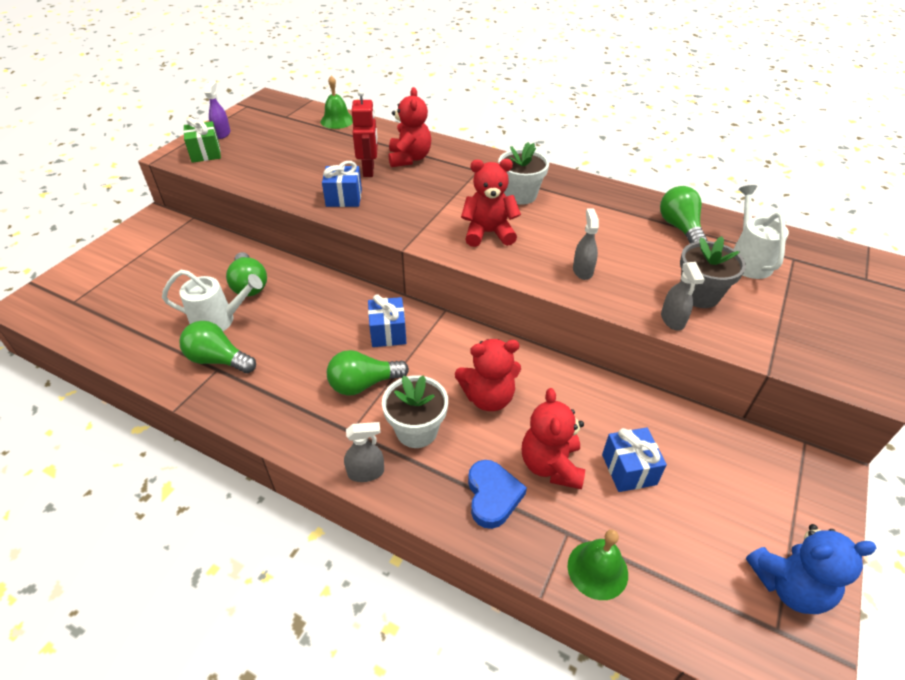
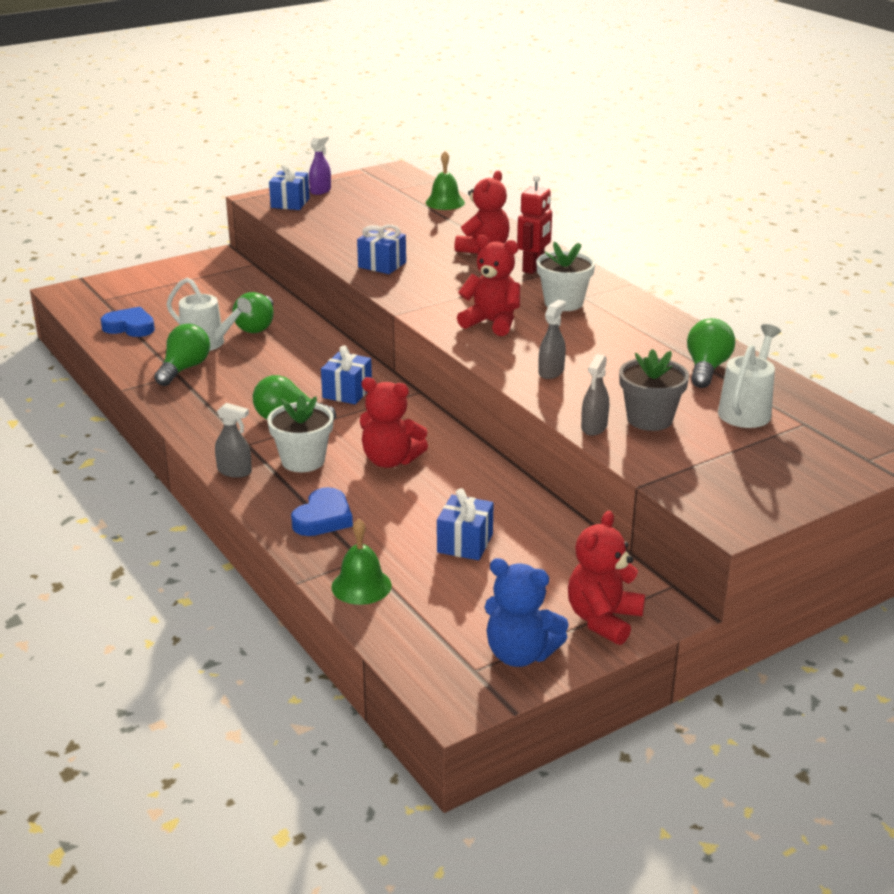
camera: 30 degrees right, 15 degrees down
(125, 326) = (130, 327): none -> blue heart
(205, 153) = (290, 203): green gift -> blue gift
(218, 360) = (184, 369): green light bulb -> green light bulb turned 60 degrees clockwise
(369, 170) = (430, 249): red robot -> red robot (533, 268)
(551, 465) = (396, 518): red teddy bear -> red teddy bear (603, 620)

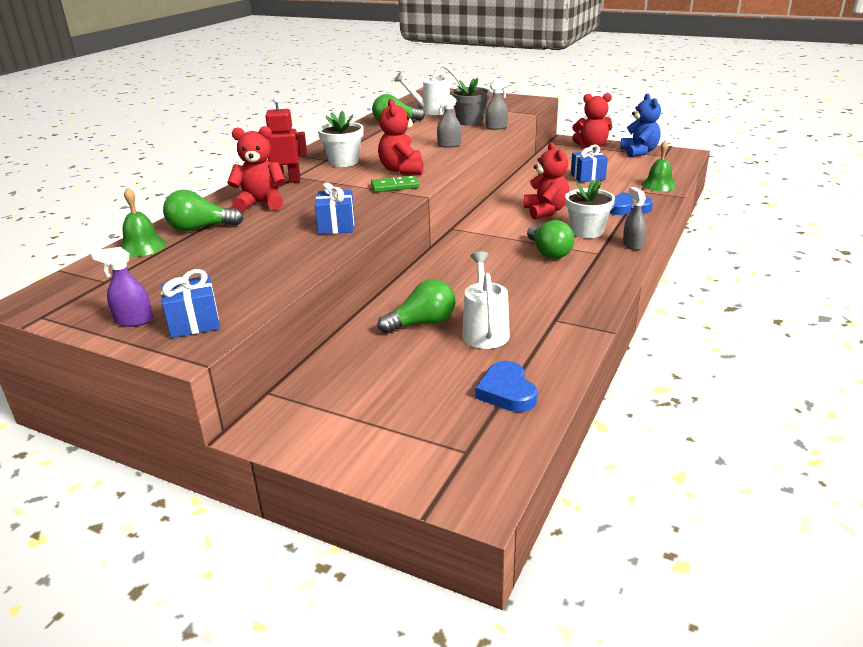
camera: 120 degrees left, 0 degrees up
(184, 369) = (542, 321): green light bulb -> green light bulb (200, 228)
(347, 392) = (485, 248): blue gift -> none
(445, 308) = (395, 186): none -> green domino

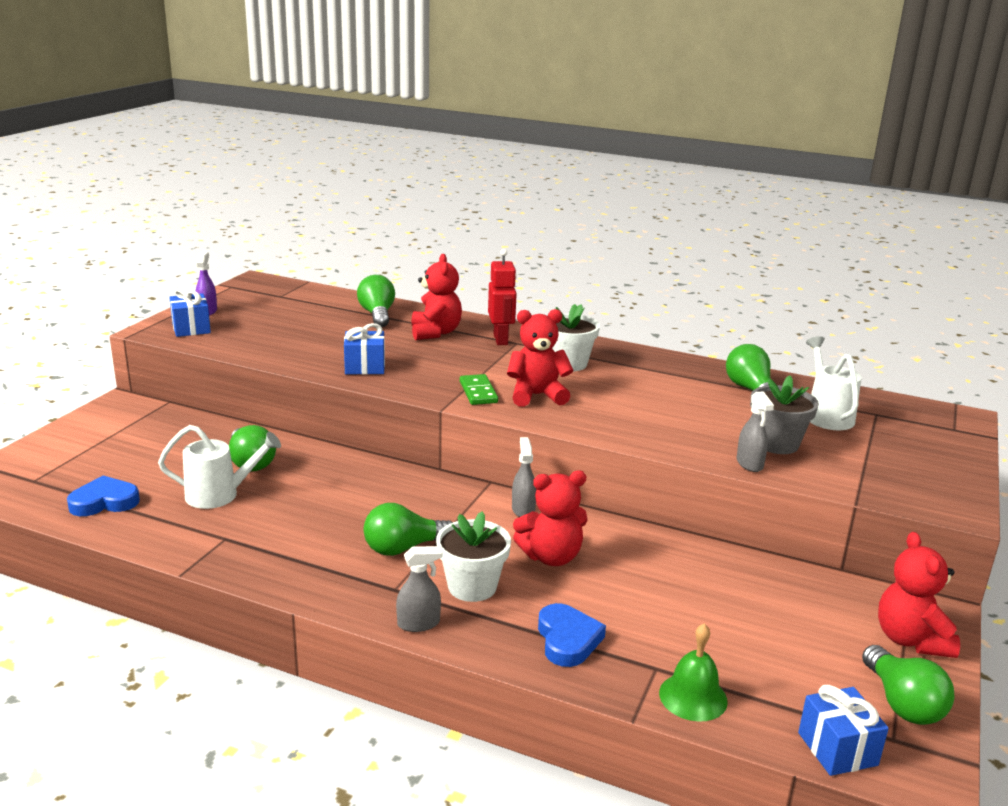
camera: 85 degrees right, 5 degrees down
(142, 246) = (343, 300): green bell -> none
(449, 145) = (647, 425): grey spray bottle -> grey spray bottle (523, 509)
(587, 177) = (718, 614): blue gift -> blue gift (837, 749)
(639, 152) = (902, 703): blue teddy bear -> green light bulb

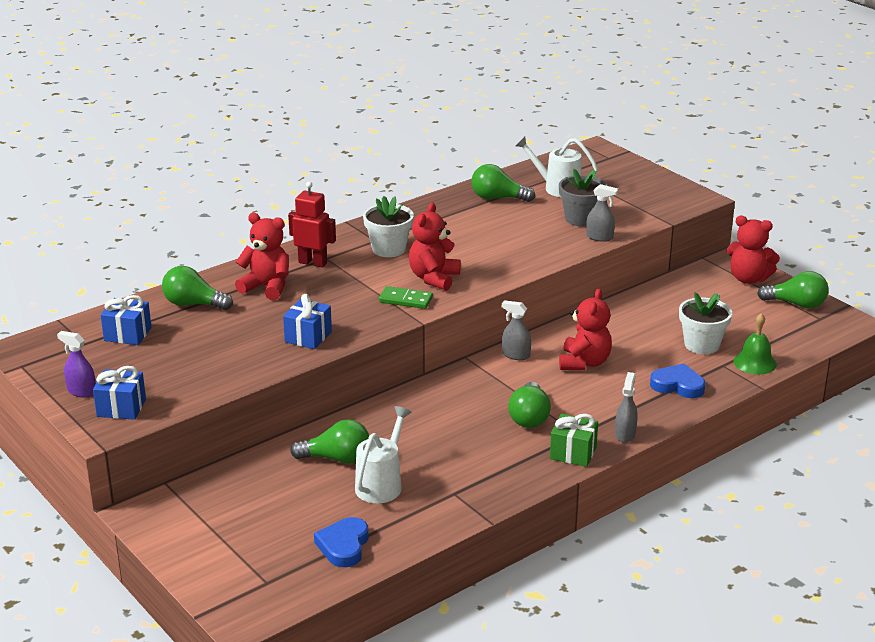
camera: 60 degrees left, 5 degrees up
(351, 595) = (573, 453): none -> green gift
(472, 586) = (597, 403): white flower pot -> white flower pot (701, 345)
(837, 749) = (819, 337): blue gift -> blue gift (127, 334)

